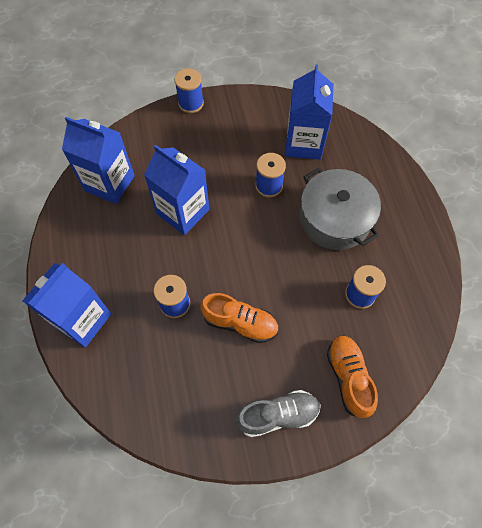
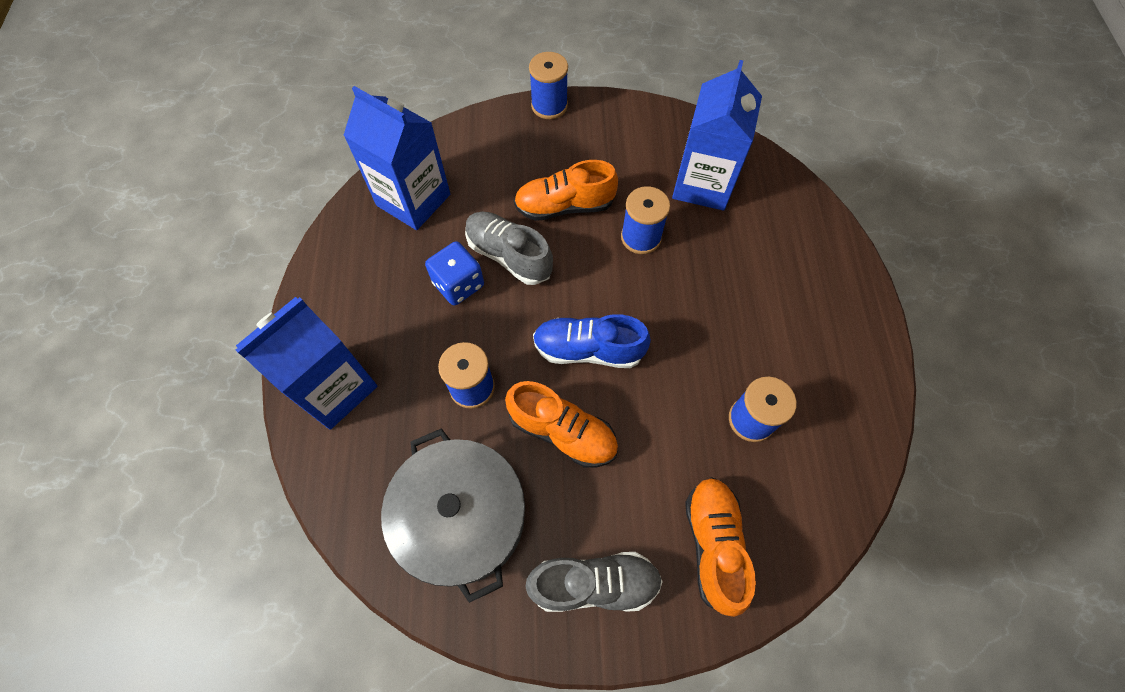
camera: 10 degrees right, 0 degrees up
(152, 236) = (458, 284): none -> blue dice
(183, 212) = (509, 255): blue carton -> grey shoe
(214, 172) = (565, 206): none -> orange shoe
(247, 266) = (588, 349): none -> blue shoe
(335, 219) = (731, 300): grey pot -> grey pot (462, 517)

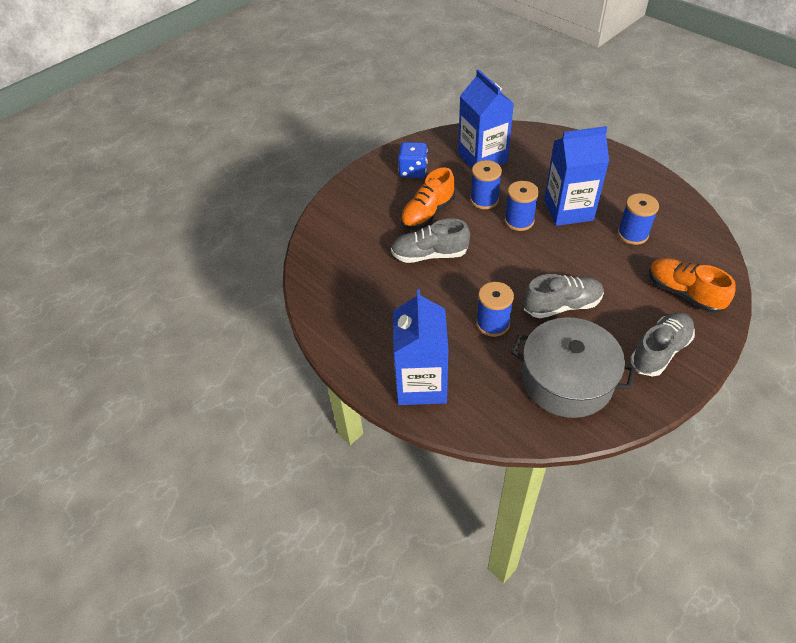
camera: 40 degrees left, 15 degrees down
(413, 200) = (340, 268): blue carton -> blue carton (568, 210)
(458, 284) = (421, 286): blue dice -> blue dice (413, 171)
(549, 106) = (356, 176): blue spool -> blue spool (519, 221)
(562, 431) = (561, 305): orange shoe -> grey shoe
(588, 349) = (525, 263): blue shoe -> none

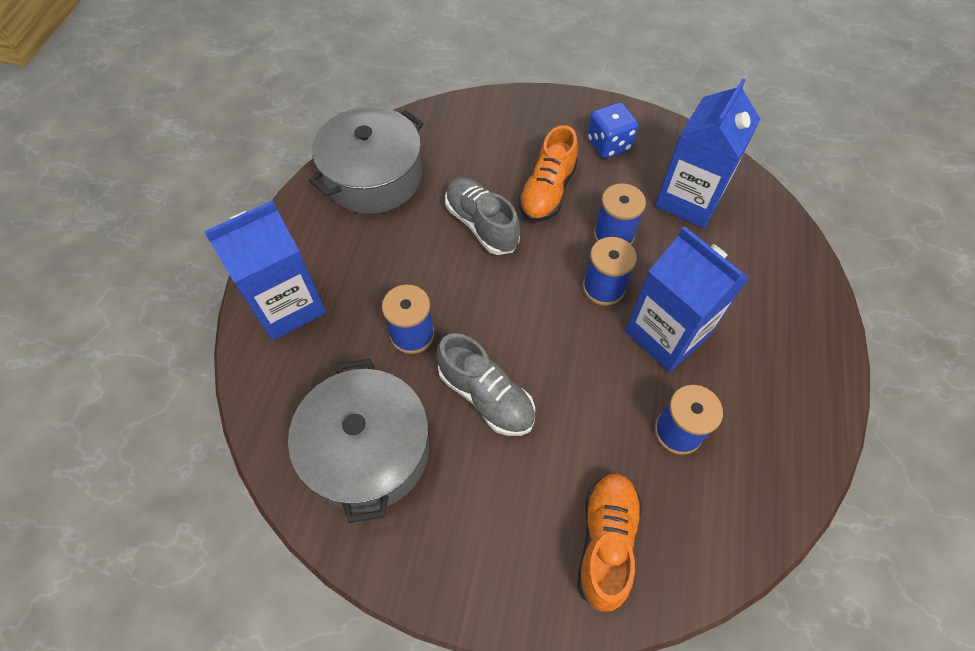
camera: 55 degrees right, 10 degrees up
(342, 293) = (373, 177): none -> grey pot
(428, 213) = (547, 191): orange shoe -> orange shoe turned 75 degrees counterclockwise
(660, 351) = (476, 546): grey shoe -> none

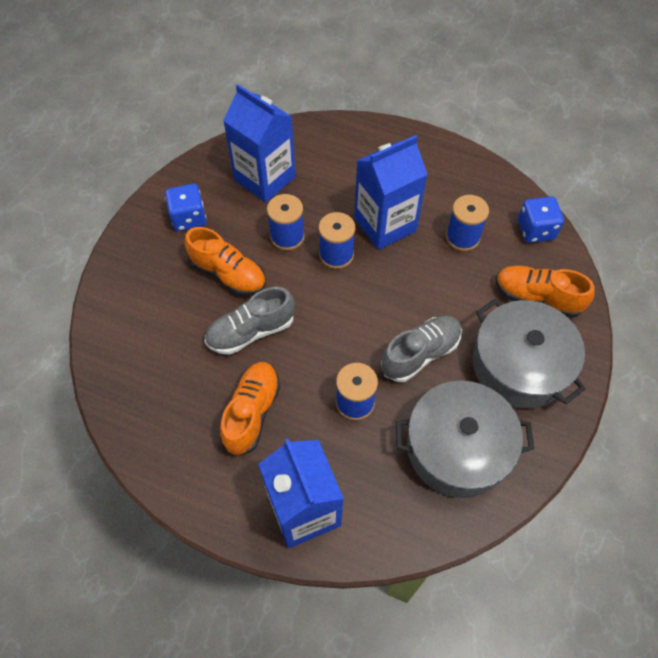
camera: 80 degrees left, 0 degrees up
(373, 177) = (166, 419): grey pot -> grey pot (519, 365)
(388, 243) = (252, 412): none -> orange shoe
(726, 536) = (535, 230): none -> blue dice

